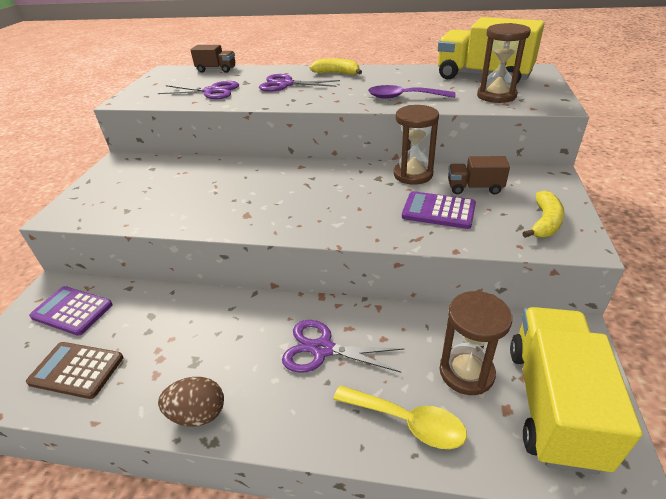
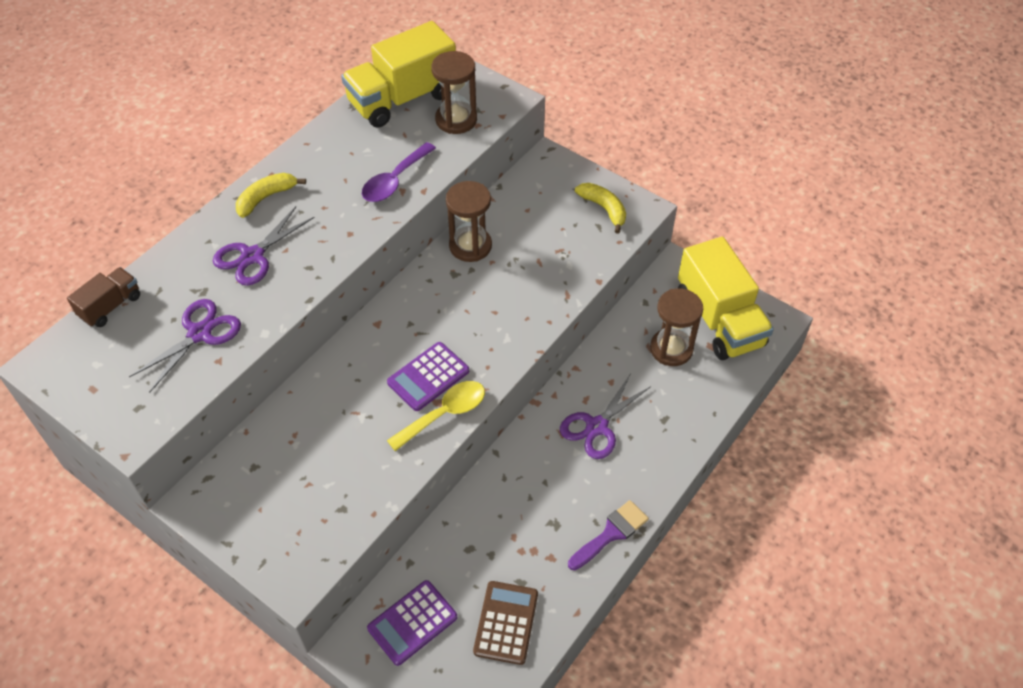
camera: 65 degrees left, 15 degrees up
(77, 370) = (506, 622): brown calculator -> brown calculator turned 150 degrees clockwise
(198, 414) = (611, 533): brown egg -> purple brush
(406, 421) = (689, 405): yellow spoon -> yellow spoon (444, 414)
(438, 211) = (541, 261): purple calculator -> purple calculator (428, 377)
(474, 188) = (527, 218): brown truck -> none
(552, 403) = (719, 320): yellow truck -> yellow truck turned 150 degrees counterclockwise

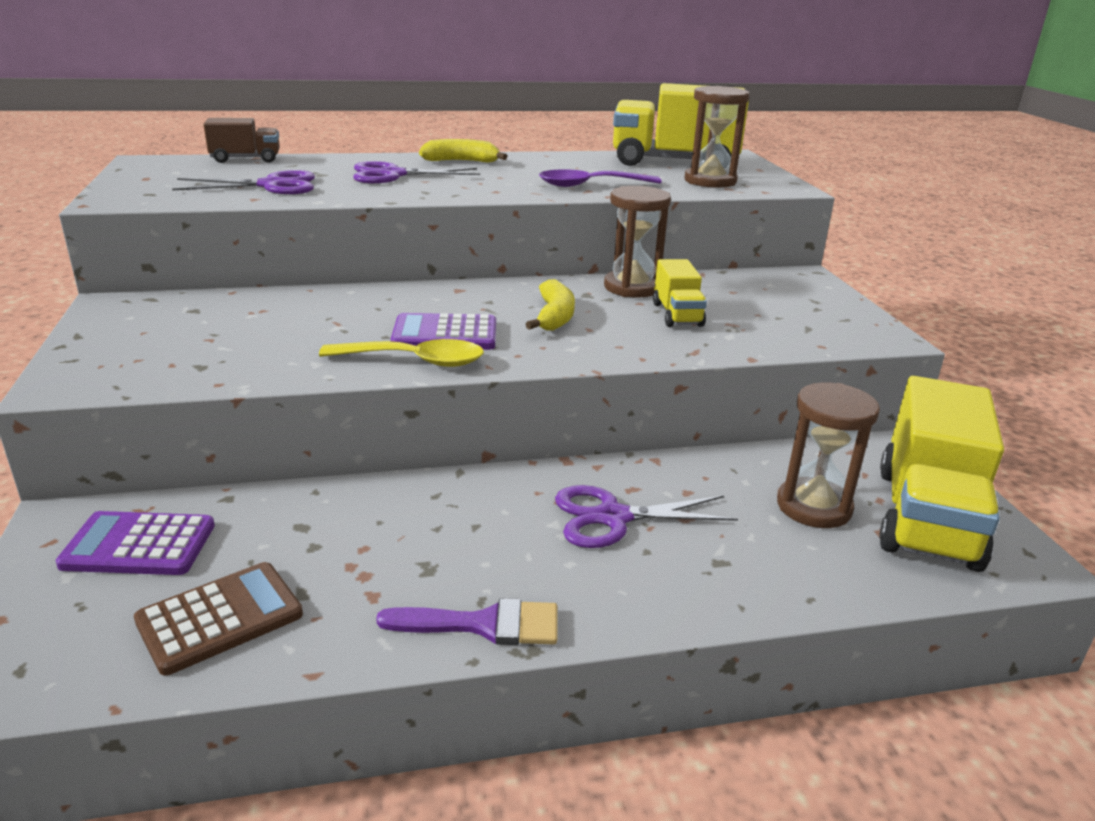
camera: 40 degrees right, 25 degrees down
(524, 261) = (677, 315): none -> yellow truck
(604, 209) = (832, 321): yellow banana -> yellow banana (554, 316)

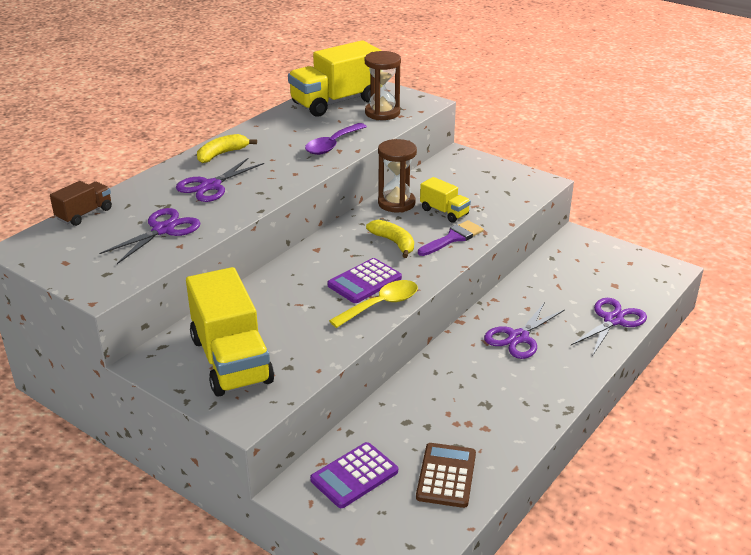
camera: 40 degrees left, 5 degrees up
(483, 624) = (541, 411): purple brush -> purple brush (453, 238)
(805, 576) = (613, 320): none -> purple scissors
(814, 507) = (579, 287): brown hourglass -> none
(927, 517) = (620, 268): yellow truck -> yellow truck (231, 360)

